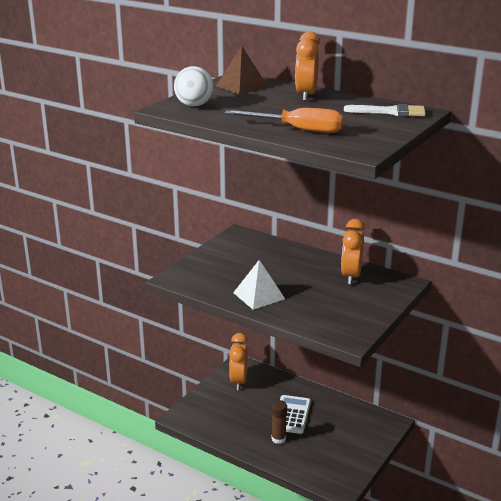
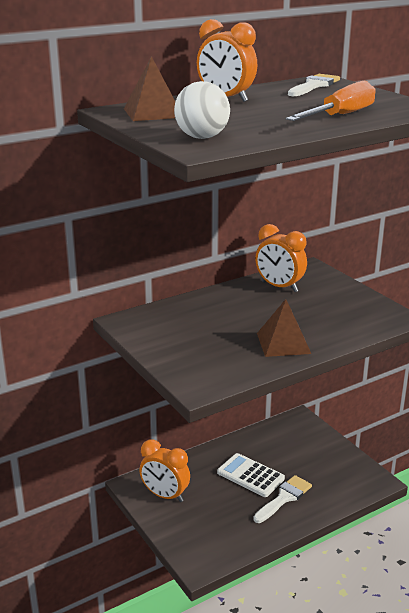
camera: 65 degrees left, 0 degrees up
(259, 295) = (283, 343): white pyramid -> brown pyramid
(278, 439) = (284, 498): brown glue stick -> white brush

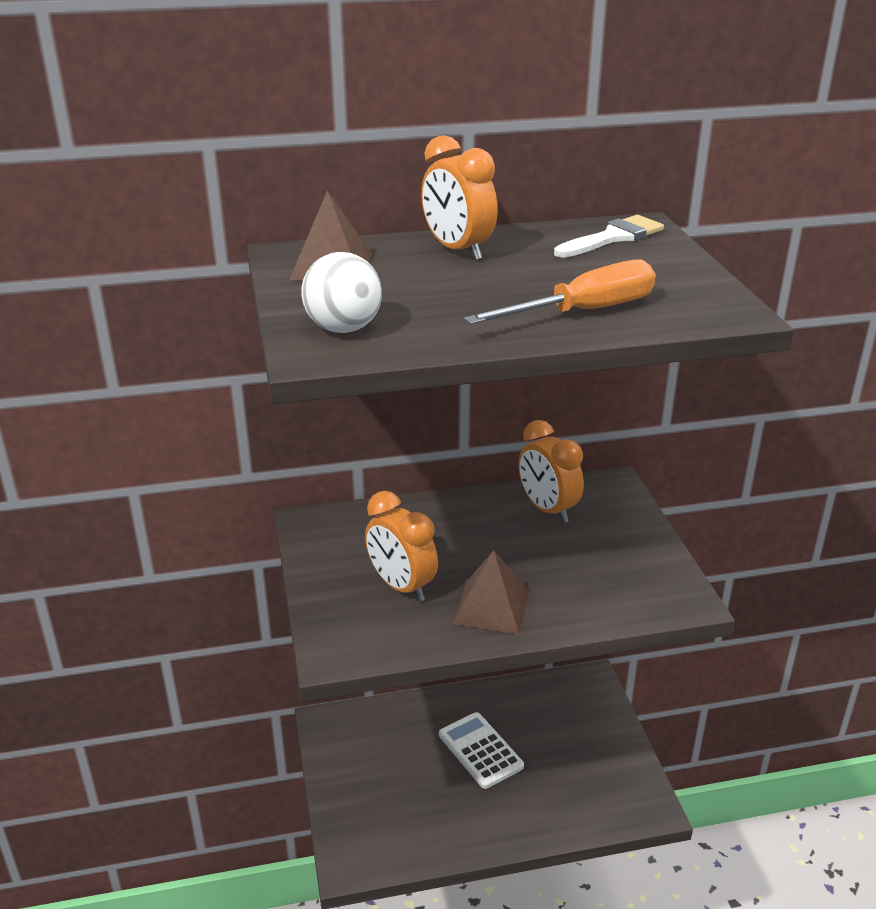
camera: 20 degrees right, 5 degrees up
(165, 495) = (357, 749): orange clock -> orange clock (401, 586)
(284, 498) = (508, 797): white brush -> none

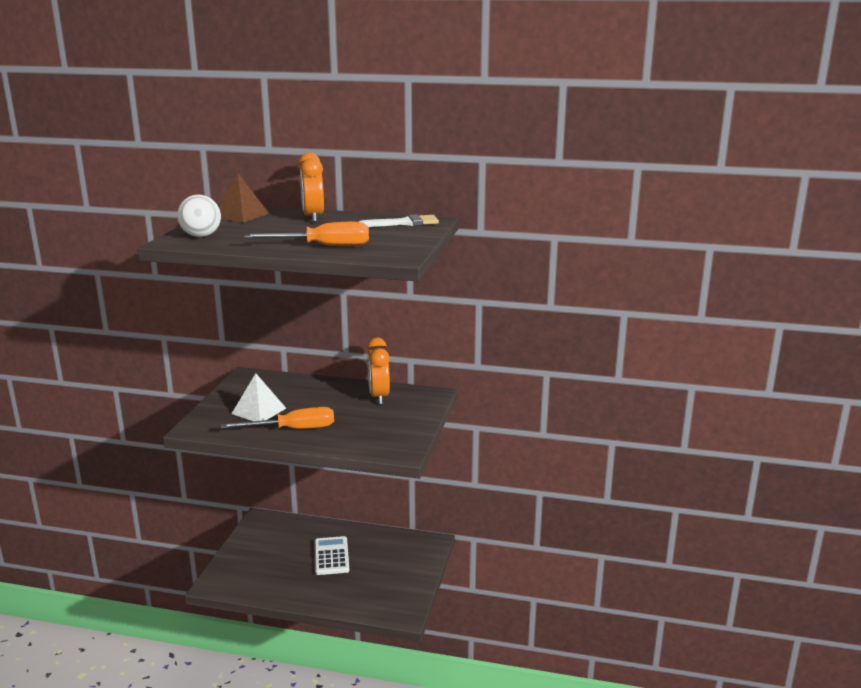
camera: 25 degrees right, 10 degrees down
(401, 586) = (259, 411): orange clock -> white pyramid
(491, 607) = (293, 429): brown pyramid -> orange screwdriver

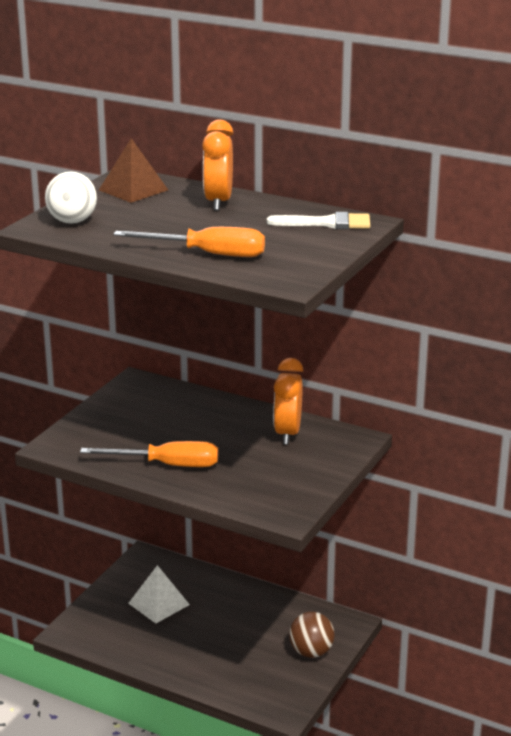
camera: 15 degrees right, 5 degrees up
(259, 411) = (135, 433): white pyramid -> white pyramid (158, 604)
(331, 556) = (218, 621): white calculator -> none
(410, 567) = (311, 652): none -> brown ball

